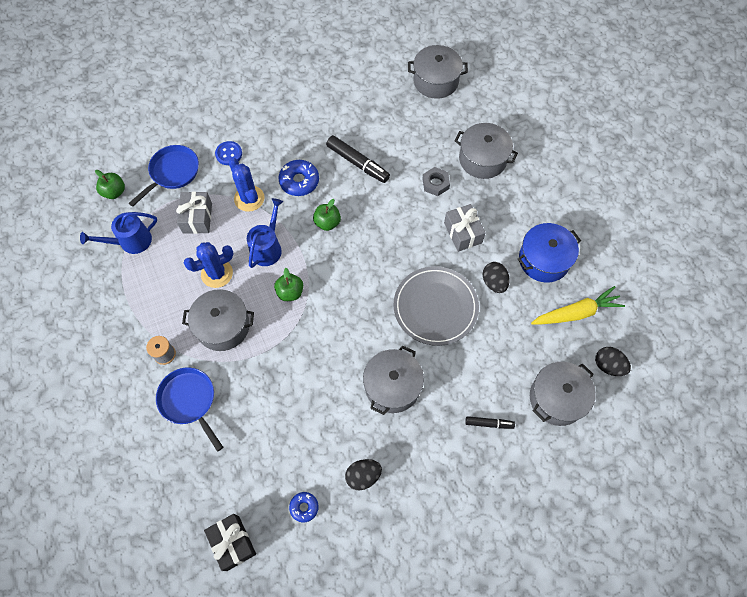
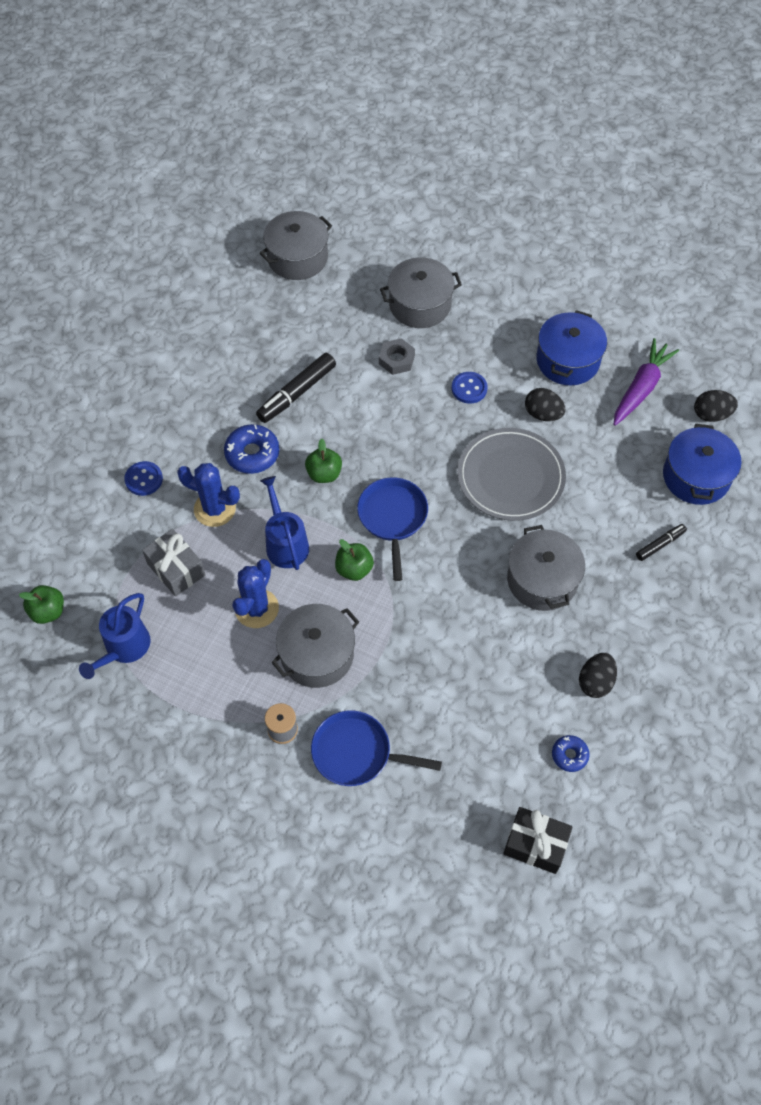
camera: 40 degrees left, 5 degrees down
(172, 173) = (98, 543): blue pan -> blue pan (393, 518)
(358, 163) = (297, 393): black marker -> black marker turned 135 degrees clockwise
(463, 233) = (469, 388): grey gift -> blue button
(557, 398) = (696, 476): grey pot -> blue pot
(576, 313) = (641, 388): yellow carrot -> purple carrot

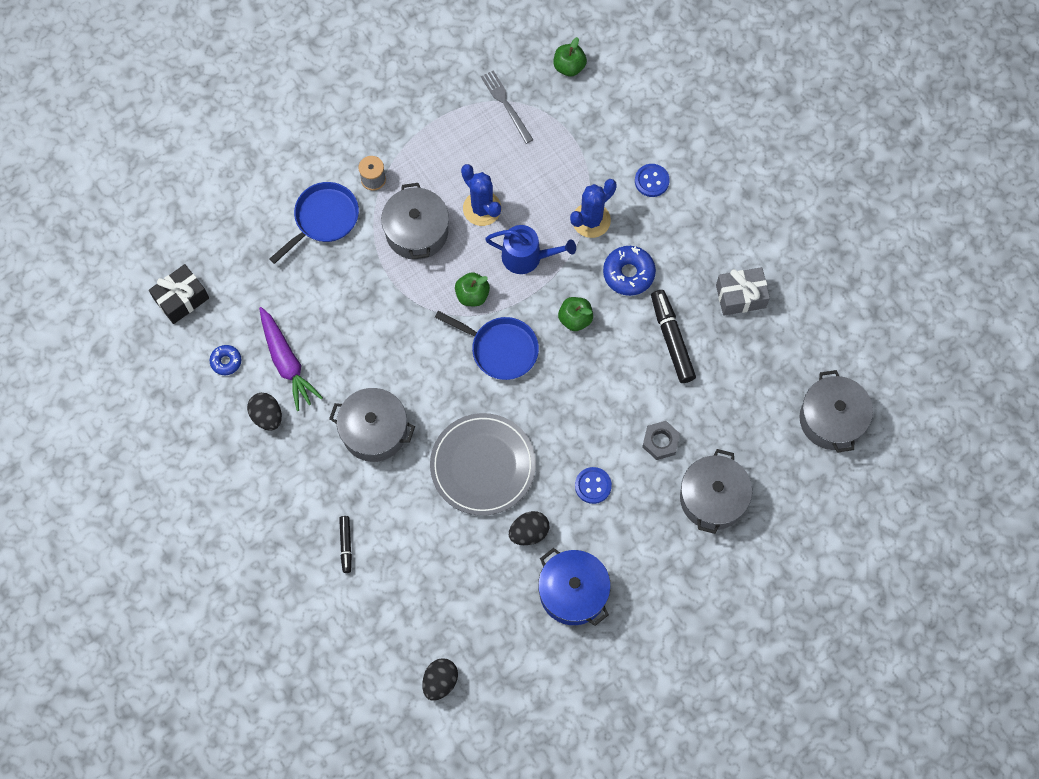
camera: 120 degrees right, 10 degrees up
(124, 648) = (506, 105): blue watering can -> grey fork
(176, 569) = (552, 168): grey gift -> grey gift (740, 296)
(641, 388) = (505, 638): purple carrot -> purple carrot (286, 362)
(696, 476) = (388, 621): blue pot -> none

